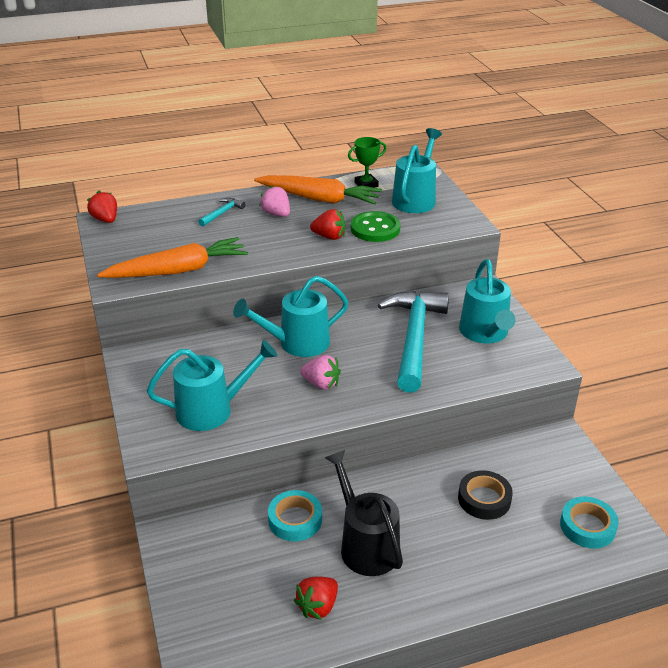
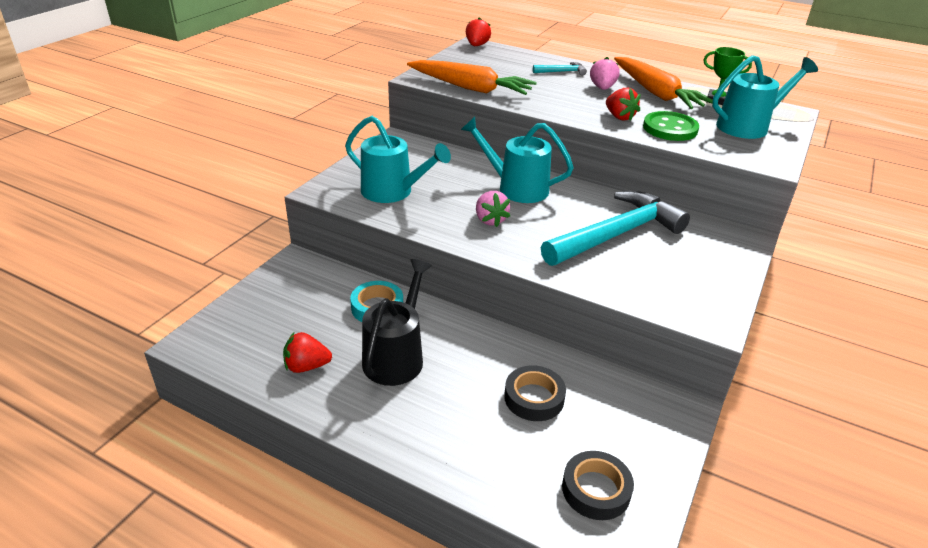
camera: 45 degrees right, 0 degrees up
(485, 333) = (690, 266): turquoise watering can -> none
(587, 526) = (596, 490): turquoise tape -> black tape

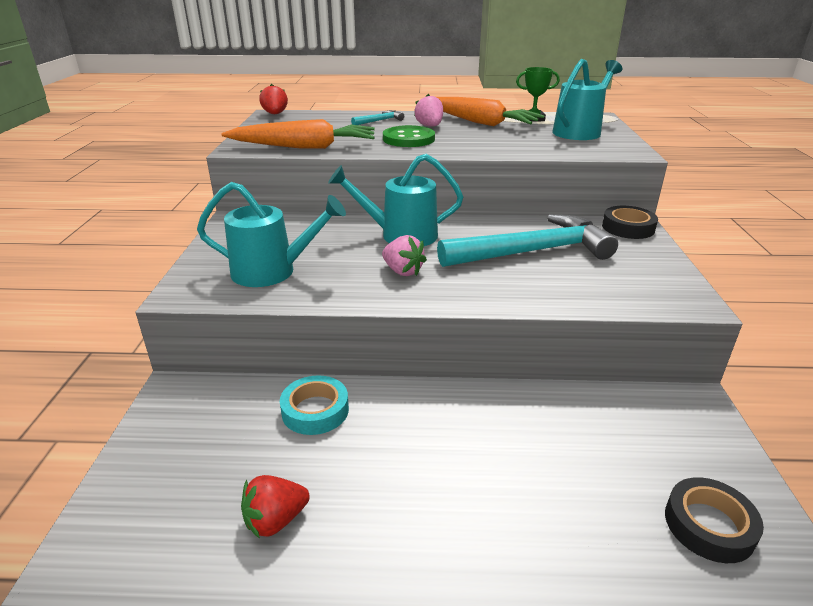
camera: 25 degrees left, 5 degrees down
(396, 356) = (380, 460): black watering can -> none
(534, 398) = (562, 447): black tape -> black tape (628, 228)
(616, 234) = (532, 252): turquoise hammer -> turquoise hammer turned 45 degrees clockwise
(619, 117) = (470, 144): red strawberry -> none
(670, 128) = (523, 144): green button -> green button (408, 139)

